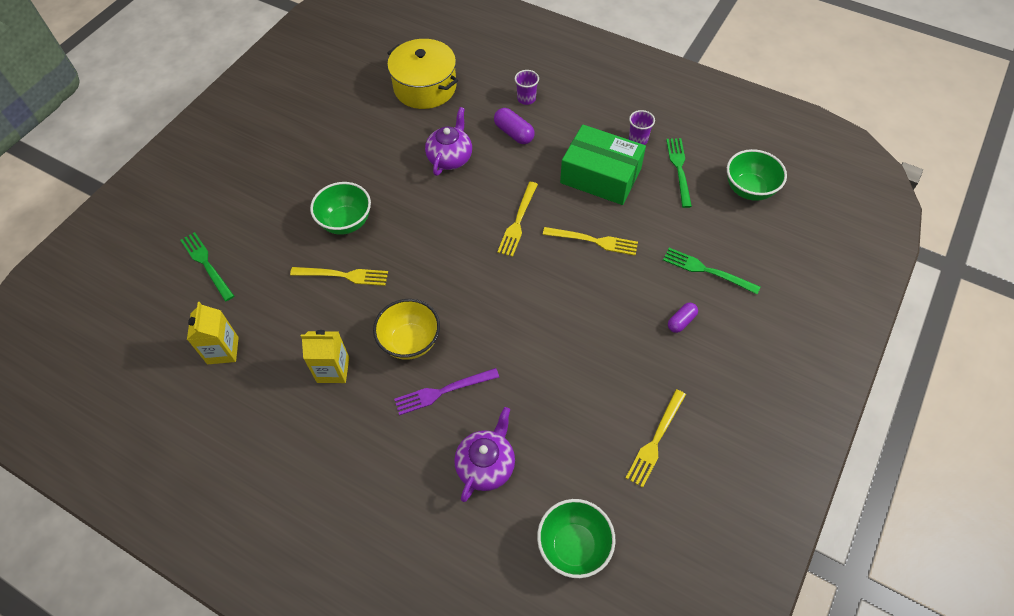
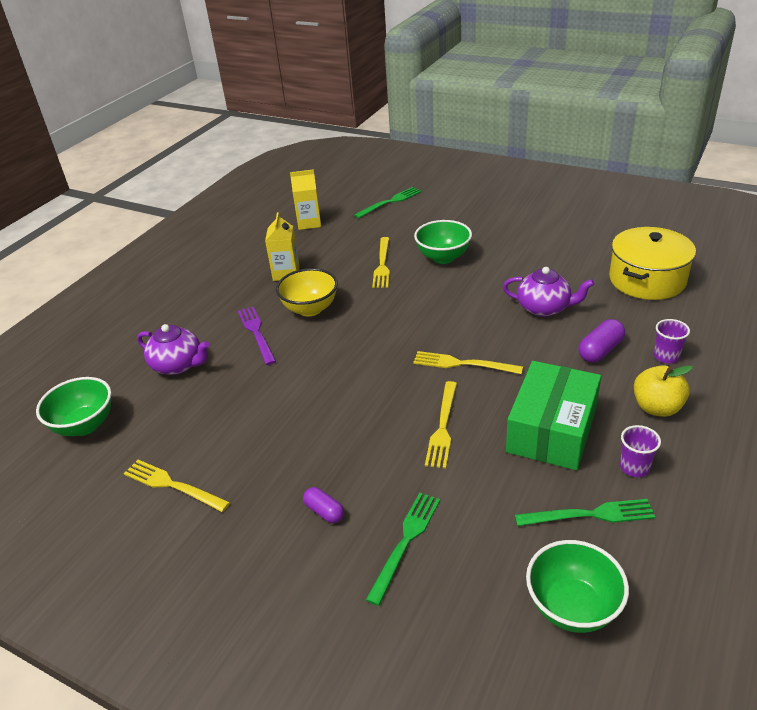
camera: 90 degrees right, 20 degrees down
(581, 116) = (657, 407): none -> yellow apple

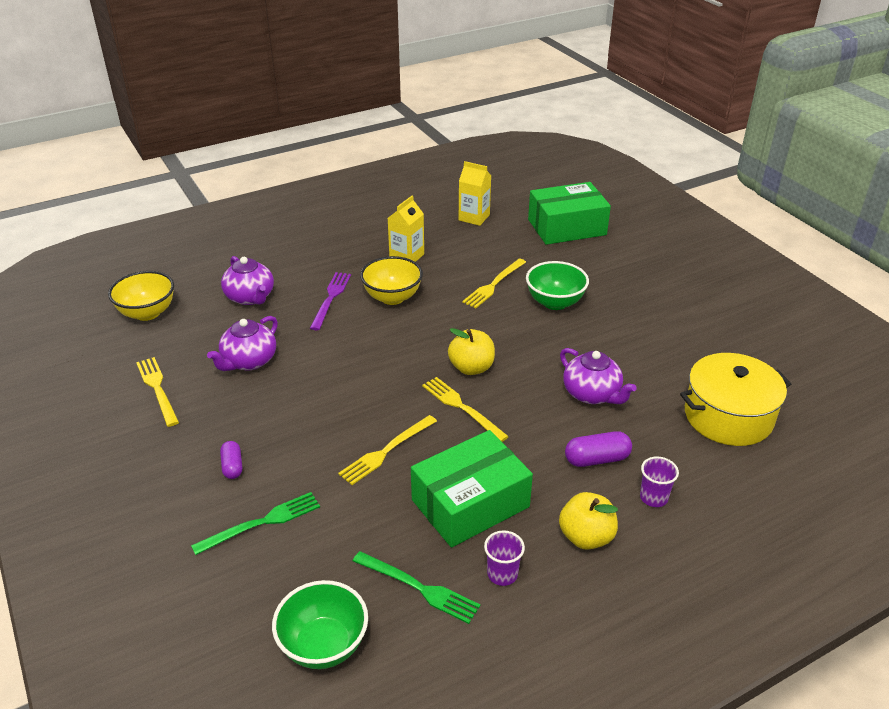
camera: 30 degrees right, 0 degrees up
(85, 425) = (147, 313): green bowl -> yellow bowl
(238, 418) = (249, 361): none -> purple teapot
(390, 202) = (566, 227): green fork -> green box
(436, 332) = (471, 368): none -> yellow apple

